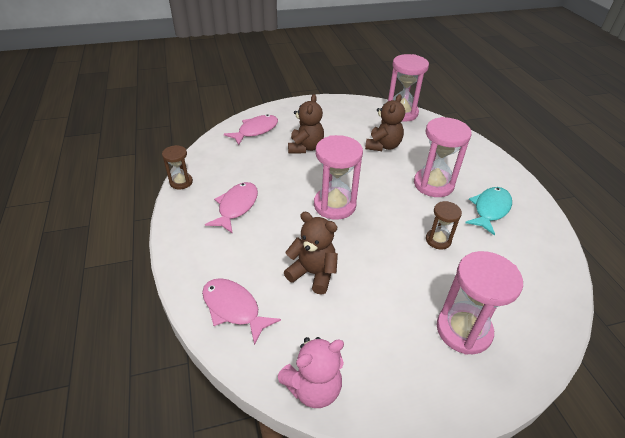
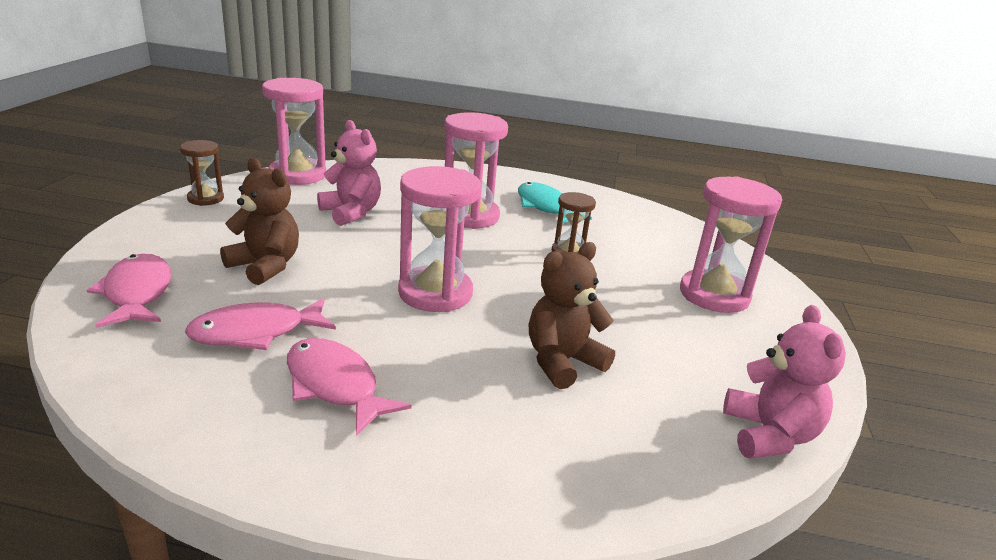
camera: 65 degrees left, 15 degrees down
(181, 182) = (165, 436): brown hourglass -> brown hourglass (205, 199)
(234, 308) = (588, 468): pink fish -> pink fish (256, 332)
(383, 146) = (351, 213): brown teddy bear -> pink teddy bear

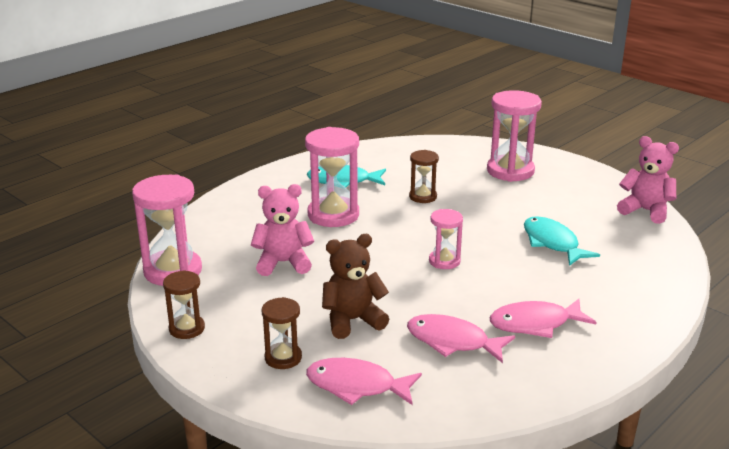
camera: 55 degrees left, 0 degrees up
(176, 247) = (283, 358): none -> brown hourglass
(256, 332) = (452, 341): pink fish -> pink fish turned 105 degrees clockwise
(435, 293) = (444, 261): pink hourglass -> pink hourglass, size x0.56
(562, 362) = (552, 243): brown teddy bear -> turquoise fish

